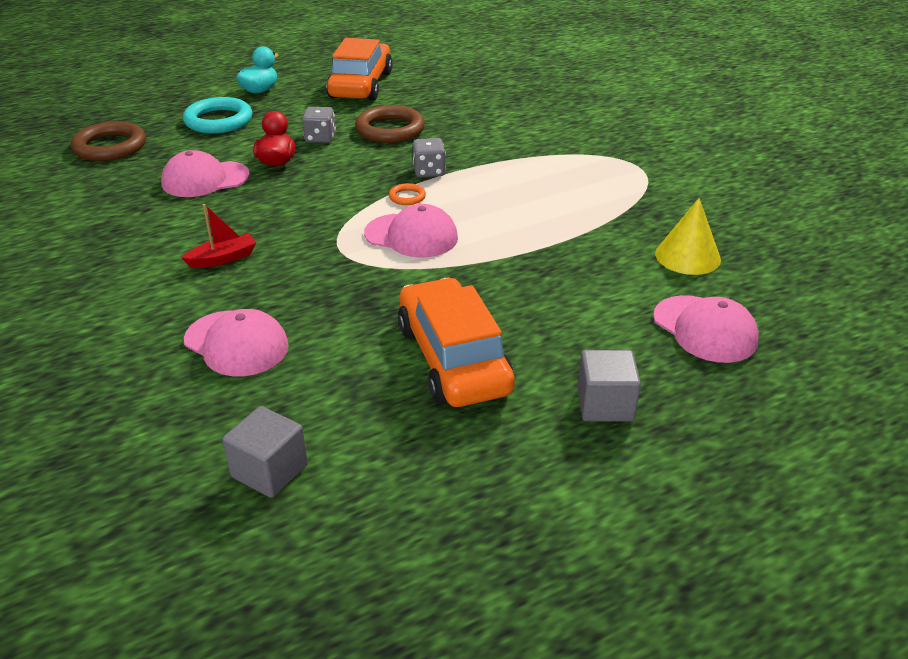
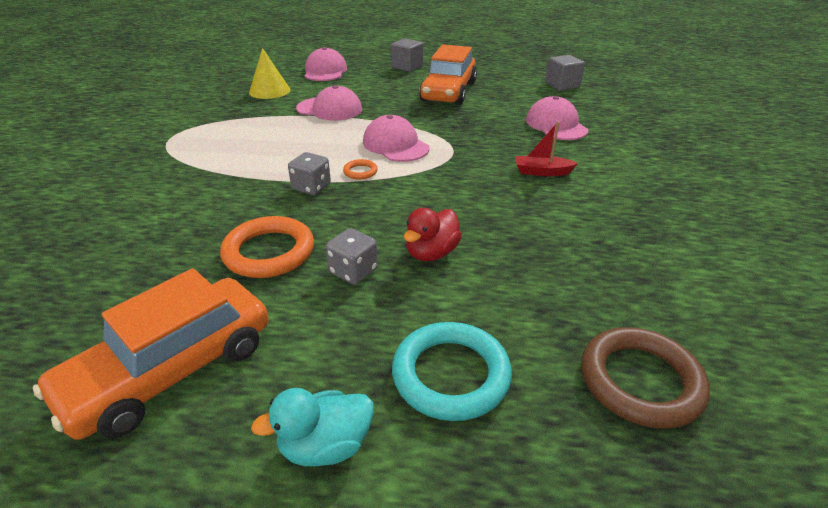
camera: 145 degrees left, 0 degrees up
(205, 179) = (523, 258): pink cap -> pink cap (329, 109)
(390, 129) = (269, 252): brown ring -> orange ring

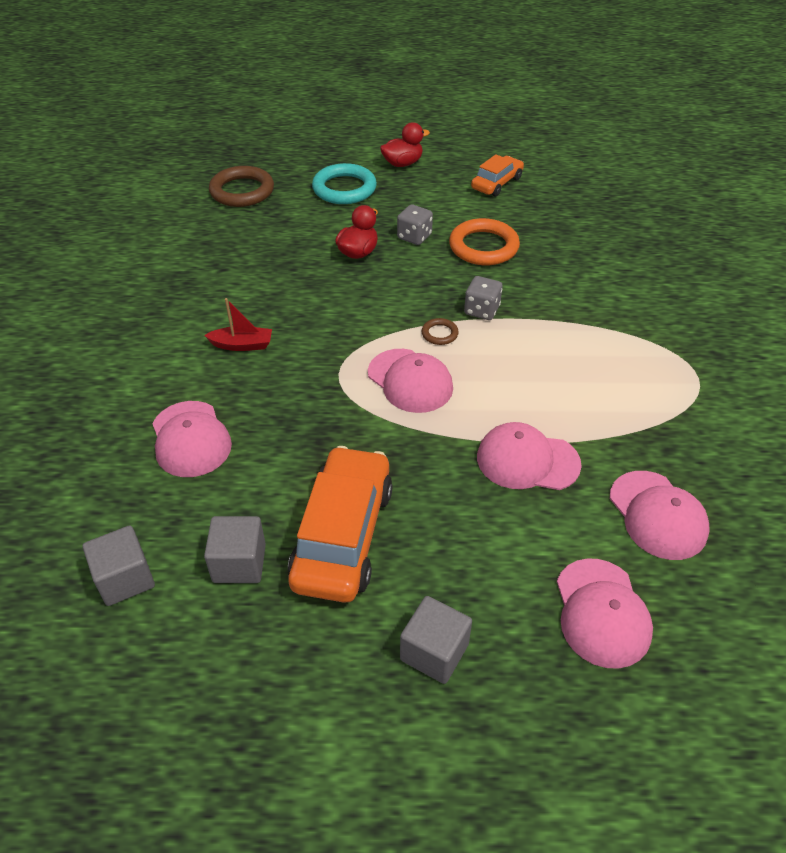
camera: 175 degrees right, 10 degrees up
(171, 370) = (497, 183): orange car -> orange car, size x0.58
(269, 91) = (657, 515): yellow cone -> pink cap
(325, 446) = (402, 163): turquoise duck -> red duck
(360, 172) = (439, 334): orange ring -> brown ring
(503, 87) = (239, 563): none -> grey cube

